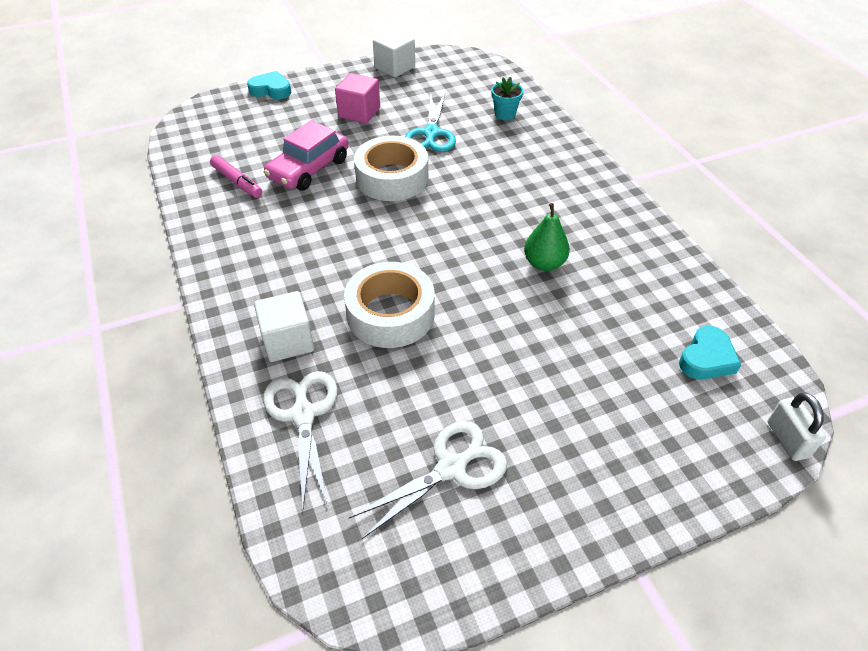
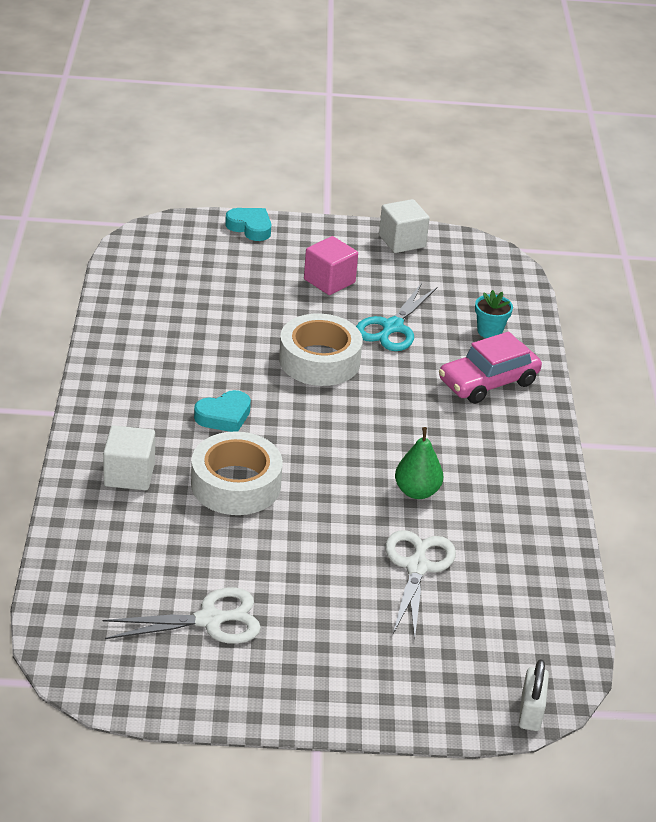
camera: 20 degrees right, 10 degrees down
(237, 182) = (162, 315): pink marker -> none
(303, 414) = (109, 536): white scissors -> white scissors (417, 567)
(309, 169) = (240, 324): pink car -> pink car (488, 382)
(706, 358) = (511, 625): turquoise heart -> turquoise heart (224, 416)

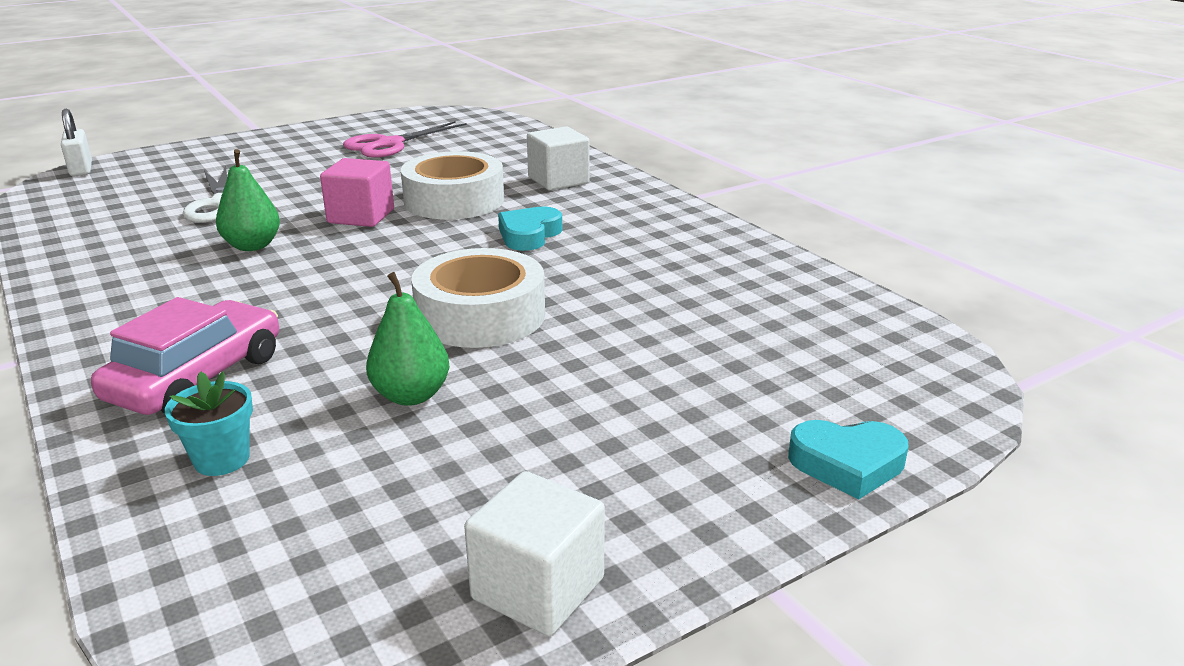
camera: 150 degrees right, 10 degrees down
(210, 620) = (389, 144): white scissors -> pink scissors
(329, 281) = (589, 426): pink cube -> pink cube (361, 216)
(392, 327) = (411, 395): turquoise scissors -> green pear

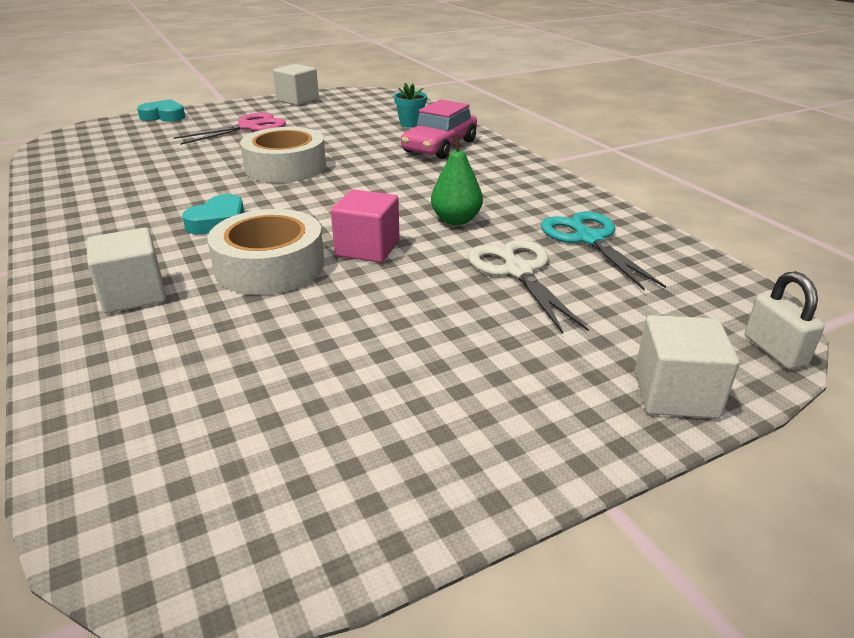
camera: 175 degrees left, 5 degrees up
(119, 232) = (588, 239): none -> turquoise scissors
(181, 152) = (675, 394): none -> white cube
(389, 144) = (336, 403): pink scissors -> pink scissors (249, 127)
(411, 395) = (332, 138): green pear -> none

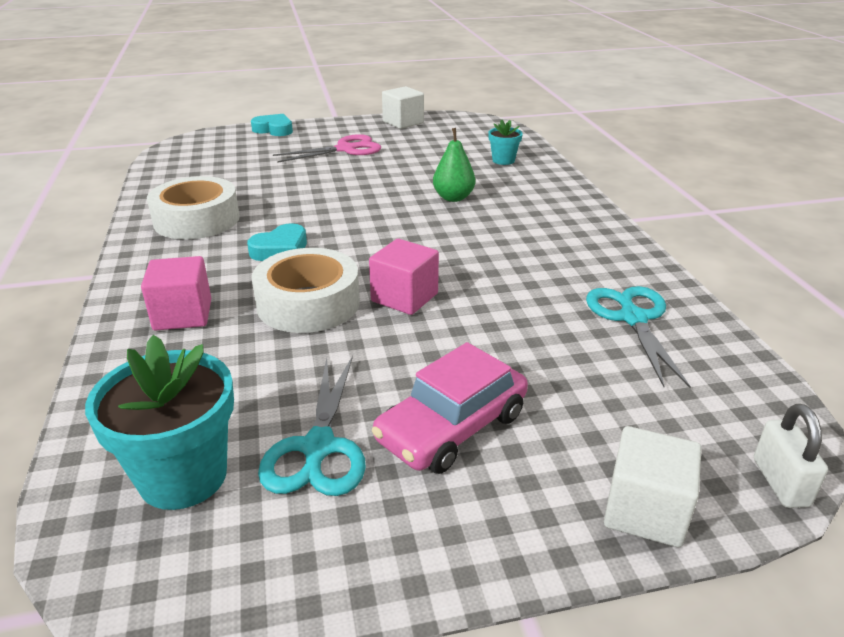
camera: 15 degrees right, 0 degrees up
(134, 294) = (183, 315): white cube -> pink cube
(201, 448) = (183, 476): none -> turquoise flower pot
(285, 167) = (363, 197): white tape -> white tape (196, 220)
(339, 395) = (318, 448): none -> turquoise scissors
(440, 146) = (522, 190): pink car -> pink car (452, 427)
(456, 220) = (503, 277): green pear -> green pear (453, 198)
(517, 271) = (541, 344): white scissors -> none

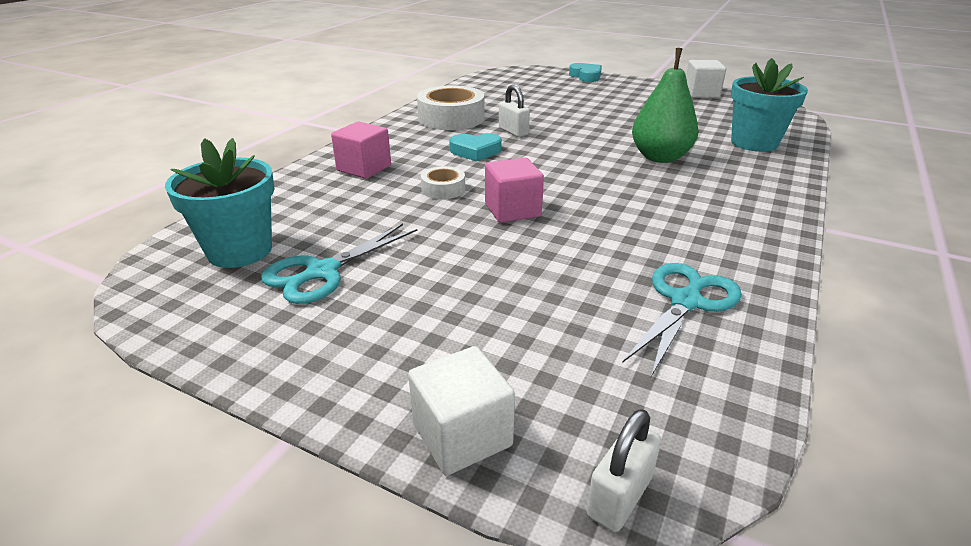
camera: 40 degrees right, 0 degrees up
(288, 214) = (513, 131): none -> white padlock
(308, 303) = (443, 189): white tape -> white tape, size x0.51
(346, 149) = (621, 101): pink scissors -> none
(452, 427) = (415, 303): pink car -> none
(453, 198) = (660, 157): green pear -> green pear, size x1.51
(503, 160) = (754, 143): turquoise flower pot -> turquoise flower pot, size x1.90

